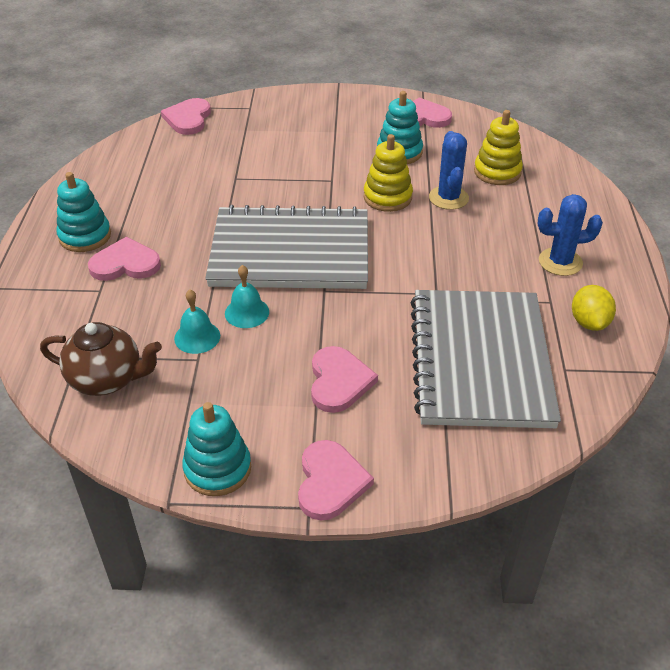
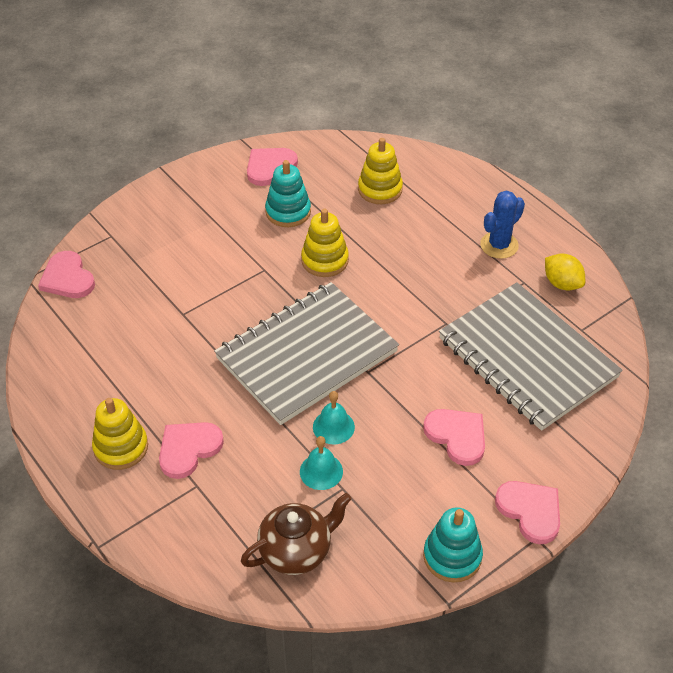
camera: 40 degrees left, 5 degrees up
(85, 236) = (121, 447): turquoise stacking toy -> yellow stacking toy
(448, 198) = (370, 234): blue cactus -> none

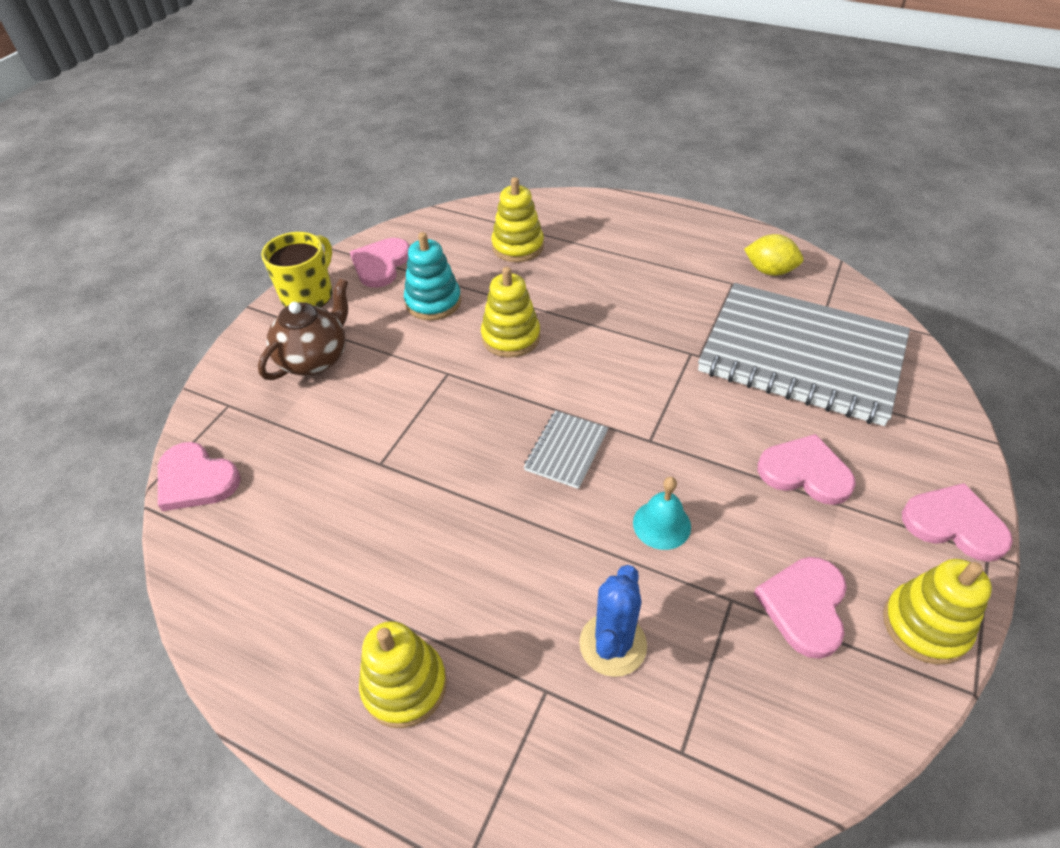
camera: 25 degrees left, 0 degrees up
(188, 449) = (501, 642): pink heart -> pink heart (804, 606)
(205, 173) = (308, 295): none -> yellow mug
(296, 551) = (743, 720): brown teapot -> brown teapot (315, 359)
(306, 355) = (566, 450): grey notebook -> grey notebook, size x0.40
(321, 471) = (690, 589): turquoise bell -> none
(452, 556) = (925, 625): turquoise stacking toy -> yellow stacking toy
(499, 245) = (679, 257): blue cactus -> blue cactus (613, 644)

